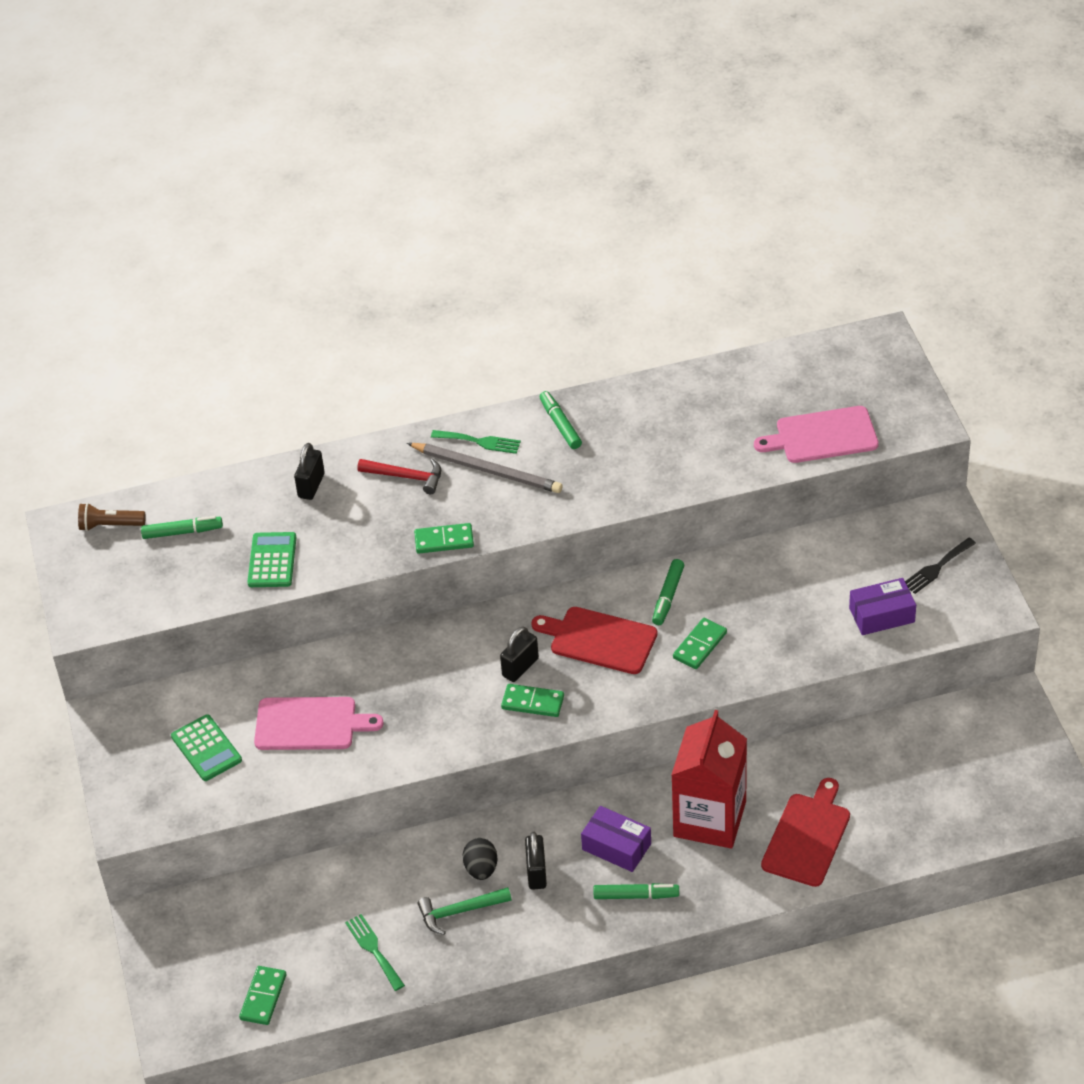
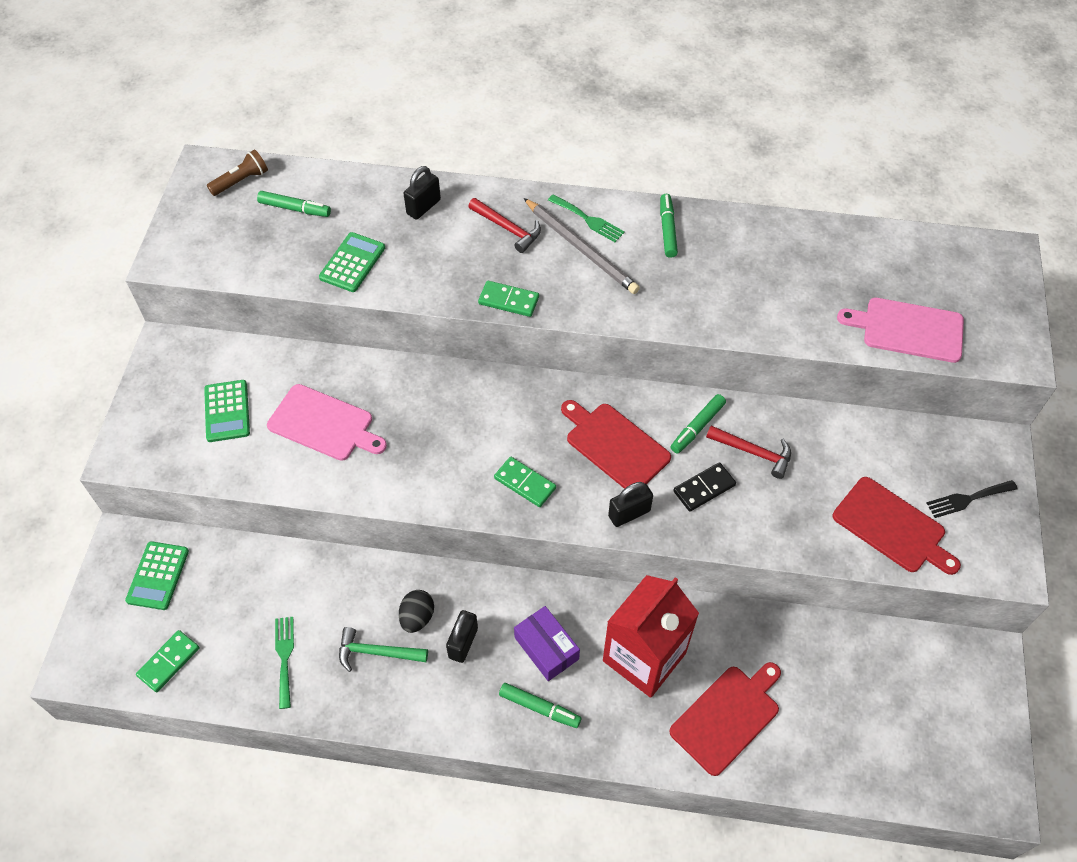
camera: 20 degrees right, 10 degrees up
(110, 525) = (241, 181): brown flashlight -> brown flashlight turned 120 degrees clockwise
(205, 933) = (158, 576): none -> green calculator
(520, 667) = (531, 444): black padlock -> black padlock (629, 513)
(699, 645) = (704, 488): green domino -> black domino
(730, 599) = (753, 452): none -> red hammer
(881, 615) = (892, 527): purple box -> red cutting board

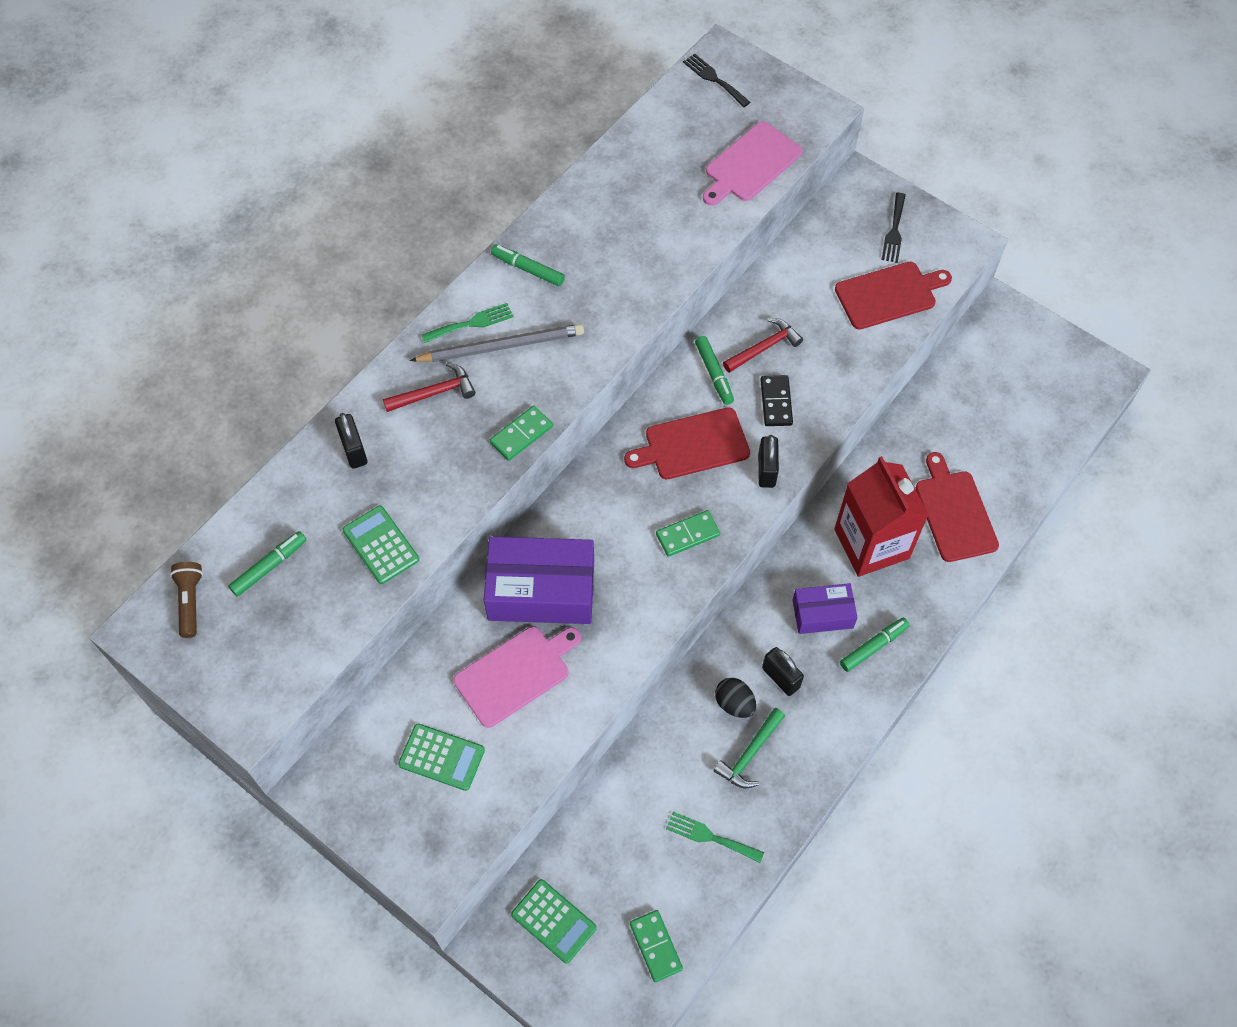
camera: 60 degrees left, 5 degrees up
(407, 405) = (541, 590): none -> purple box
(975, 260) = (714, 79): none -> black fork

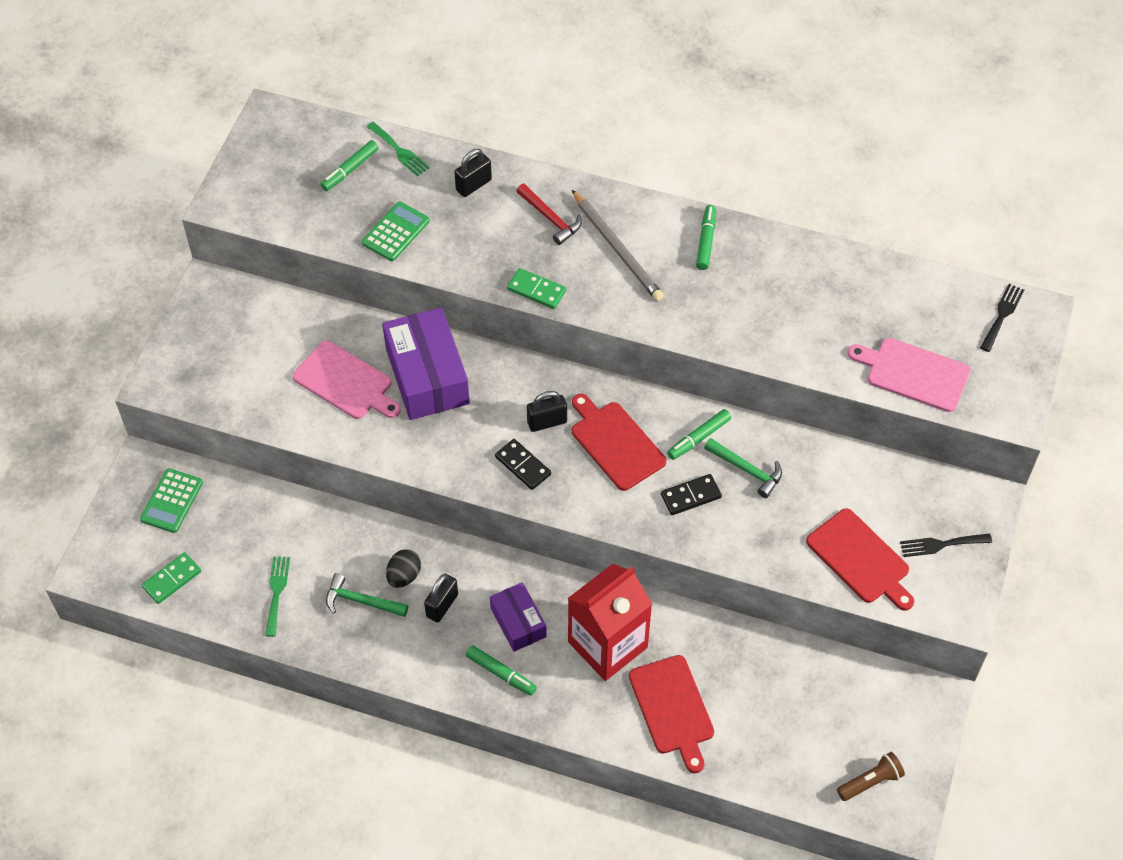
camera: 70 degrees right, 5 degrees down
(190, 601) = (303, 134): brown flashlight -> brown flashlight (870, 781)
(269, 566) = (350, 170): green marker -> green marker turned 105 degrees clockwise
(441, 757) = (257, 356): green calculator -> none
(471, 323) = (631, 220): green fork -> green fork (399, 151)
(687, 534) = (523, 465): green domino -> black domino
(764, 347) = (746, 470): red hammer -> green hammer
(766, 470) = (614, 508): black padlock -> black padlock (547, 422)
(954, 512) = (672, 709): red cutting board -> red cutting board turned 105 degrees clockwise

